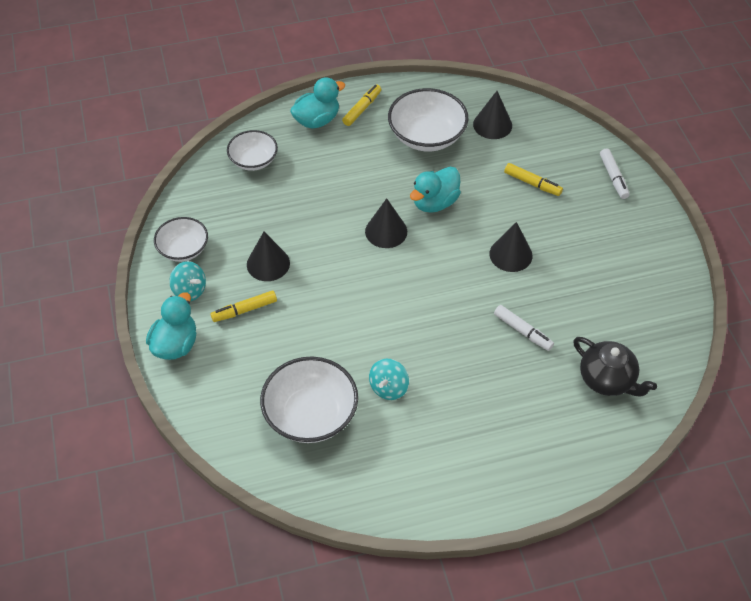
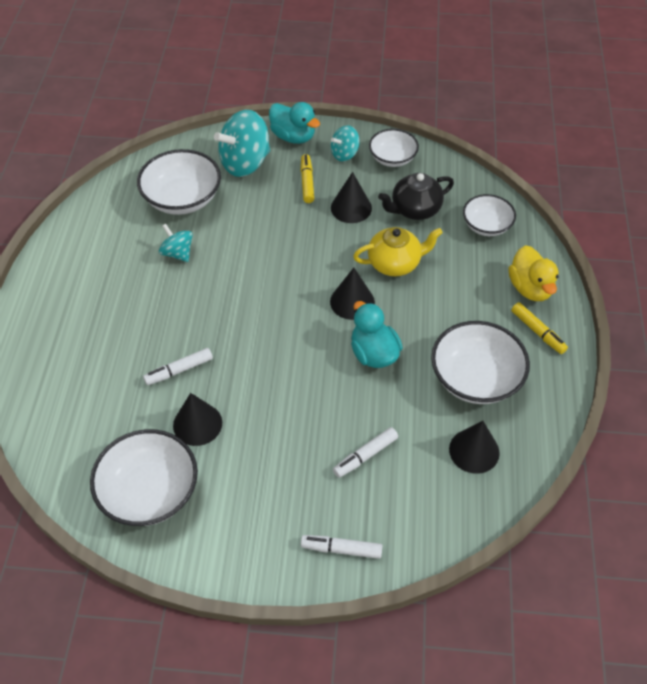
camera: 110 degrees right, 0 degrees up
(234, 375) = (245, 163): none -> turquoise spinning top
(317, 120) = (530, 288): turquoise duck -> yellow duck
(327, 213) = (395, 263): none -> yellow teapot
(510, 254) = (275, 396): black cone -> black cone (197, 424)
(532, 183) = (365, 455): yellow marker -> white marker
(607, 380) = (87, 418): black teapot -> black teapot (415, 209)
(643, 306) = (149, 492): none -> white bowl

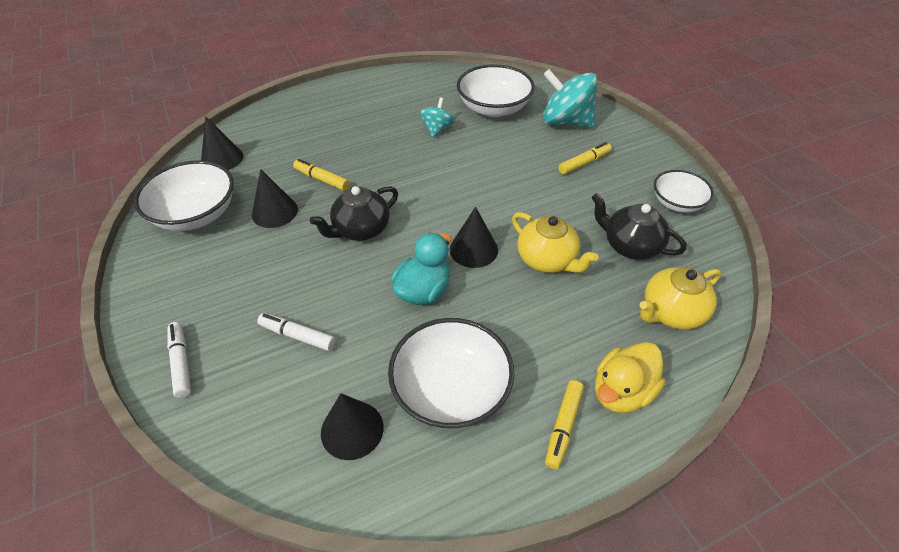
camera: 60 degrees right, 5 degrees down
(179, 370) = (322, 179): white marker -> yellow marker
(273, 367) = (361, 230): none -> black teapot
(293, 136) = (626, 134): turquoise duck -> none
(344, 154) = (644, 171): turquoise spinning top -> none
(351, 208) = (584, 202): black cone -> black cone (222, 158)
(486, 226) = (671, 312): white bowl -> yellow teapot

